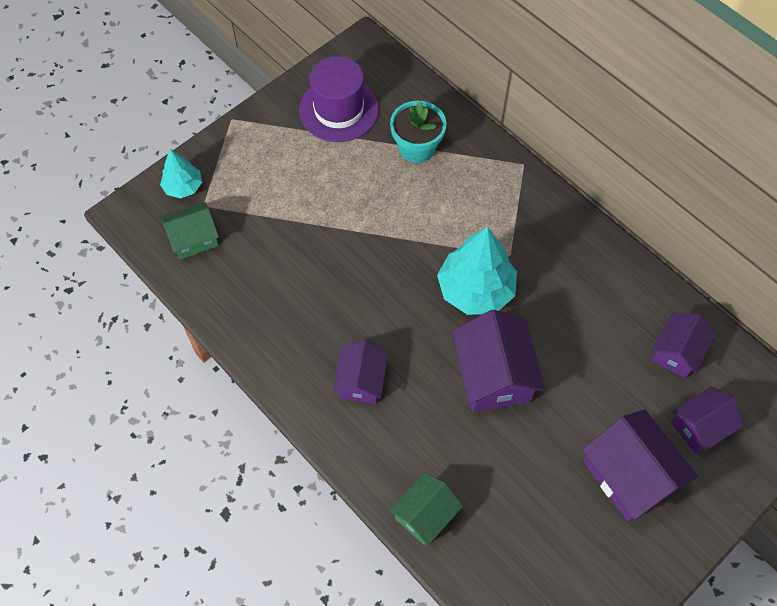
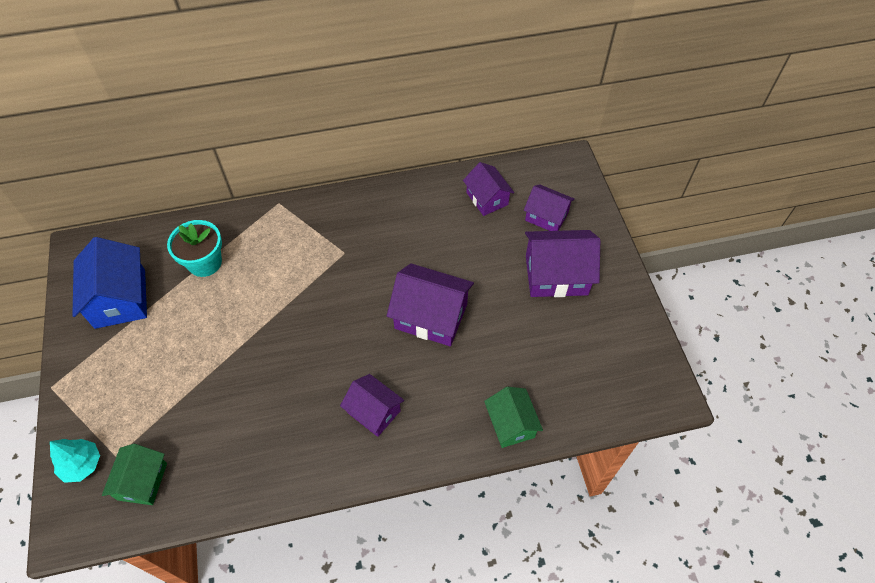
camera: 60 degrees left, 5 degrees down
(339, 110) = (120, 298): purple hat -> blue house
(476, 290) = (355, 290): turquoise tree -> none
(700, 427) = (546, 216): purple house -> purple house turned 60 degrees counterclockwise

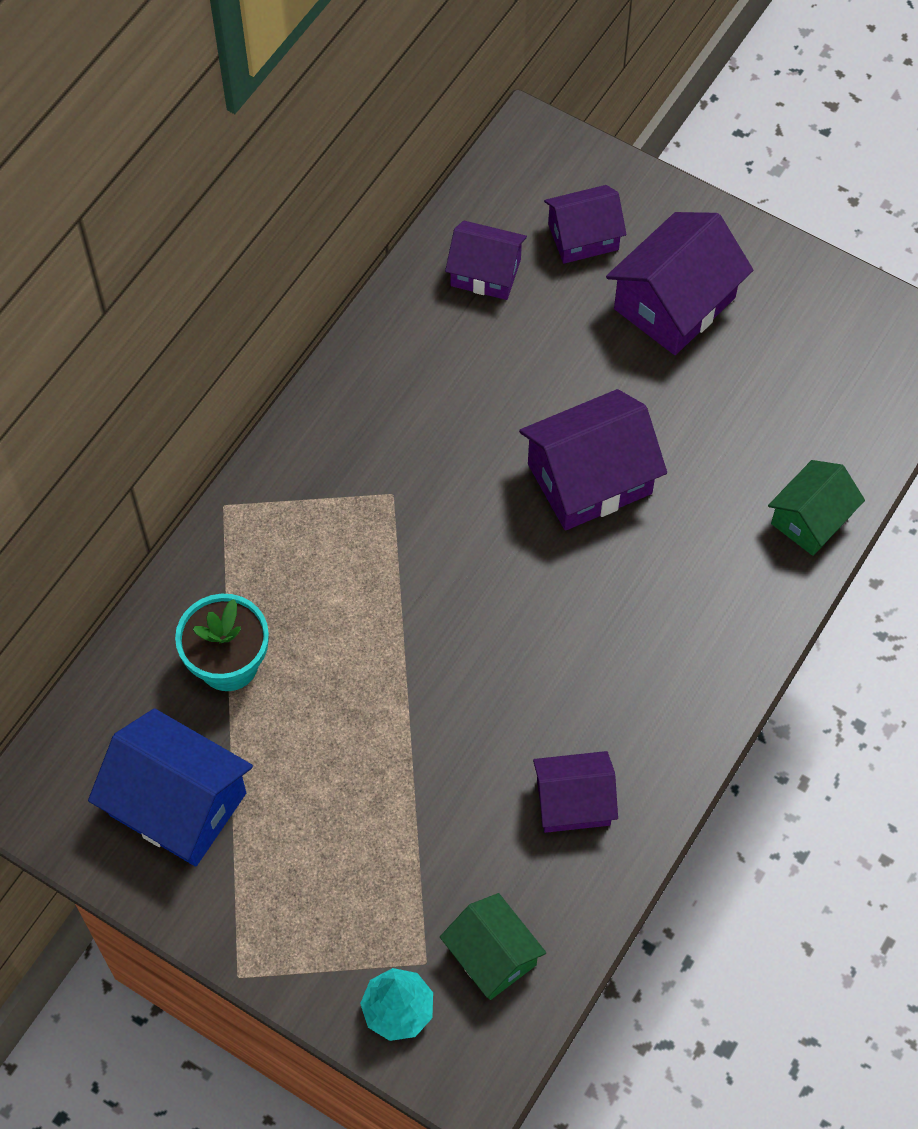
camera: 45 degrees left, 5 degrees up
(374, 412) = (654, 642): purple house -> purple house (573, 802)
(511, 424) = (811, 519): green house -> green house turned 75 degrees counterclockwise

